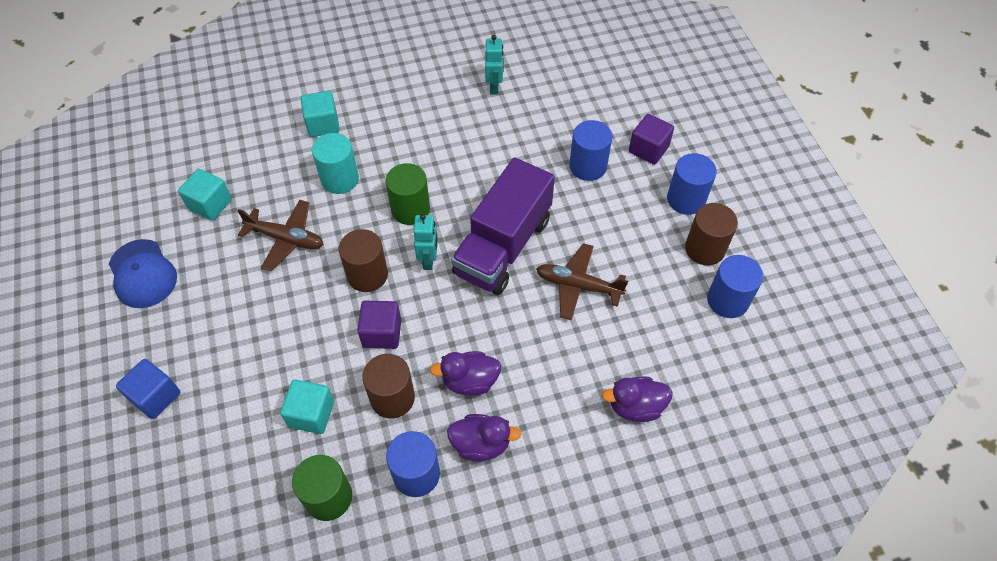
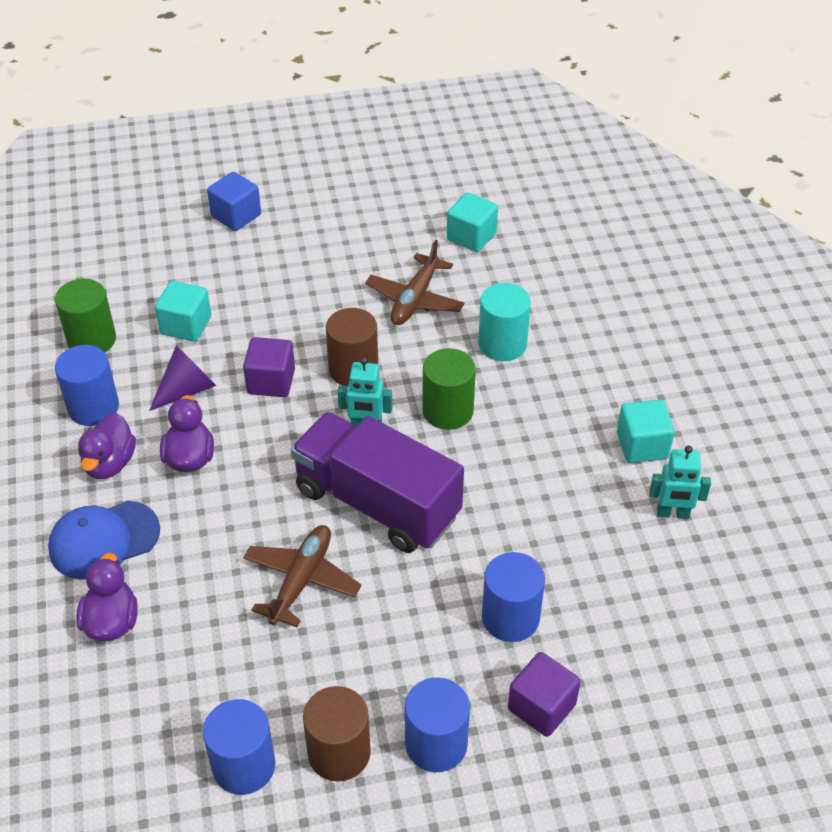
camera: 95 degrees right, 10 degrees down
(142, 274) = (383, 195): blue cap -> blue cap (104, 540)
(323, 124) = (595, 327): turquoise cube -> turquoise cube (642, 445)
(392, 398) = (187, 389): brown cylinder -> purple cone

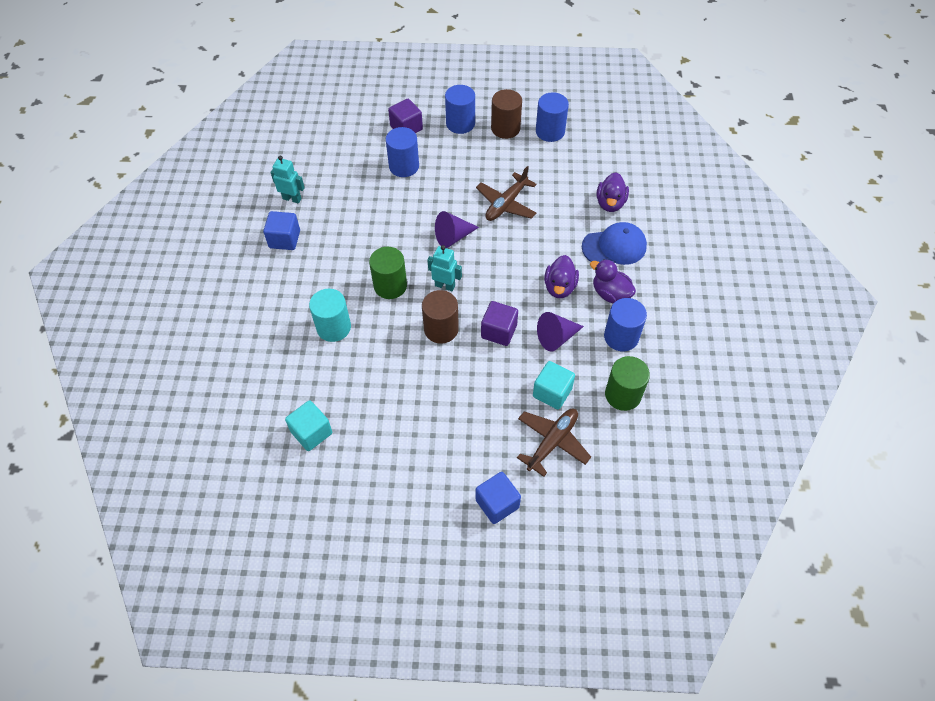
camera: 165 degrees left, 10 degrees up
(110, 463) = (610, 293): purple duck -> purple duck turned 75 degrees counterclockwise
(377, 503) = (453, 237): purple truck -> purple cone
(415, 299) = (378, 379): brown plane -> brown plane (552, 442)
(642, 445) = (284, 239): turquoise cube -> blue cube

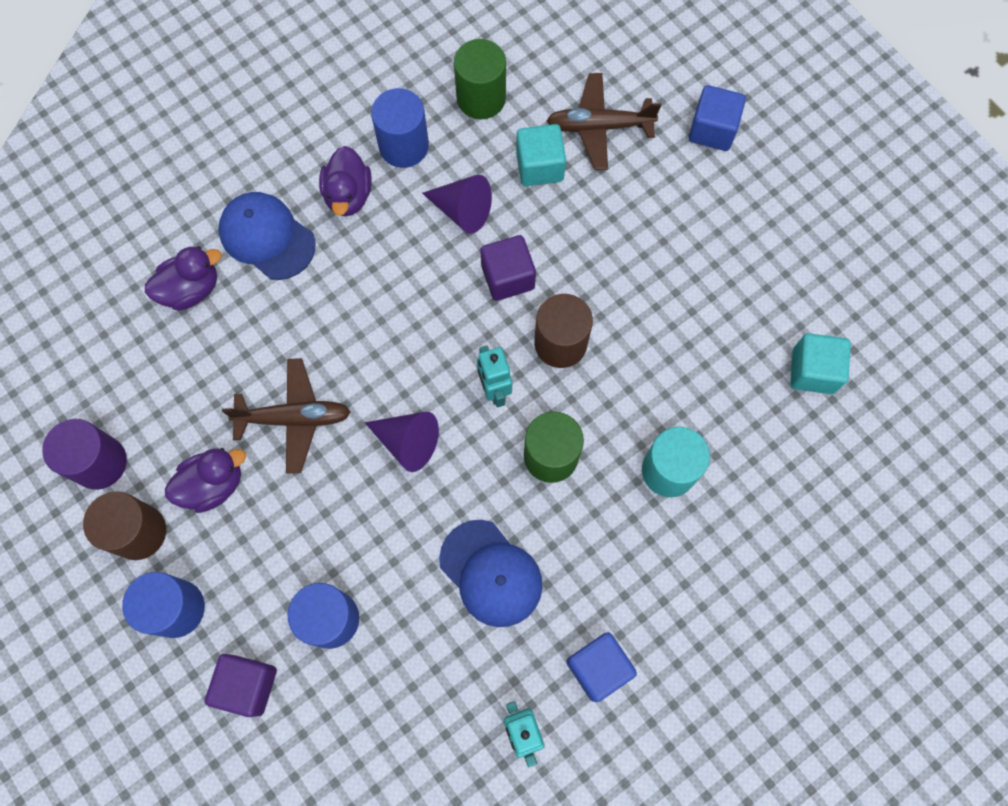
camera: 130 degrees left, 15 degrees up
(363, 229) = (491, 573): none -> blue cap
(550, 131) = (99, 463): blue cylinder -> purple cylinder
(559, 287) = (385, 256): purple duck -> purple duck (213, 484)

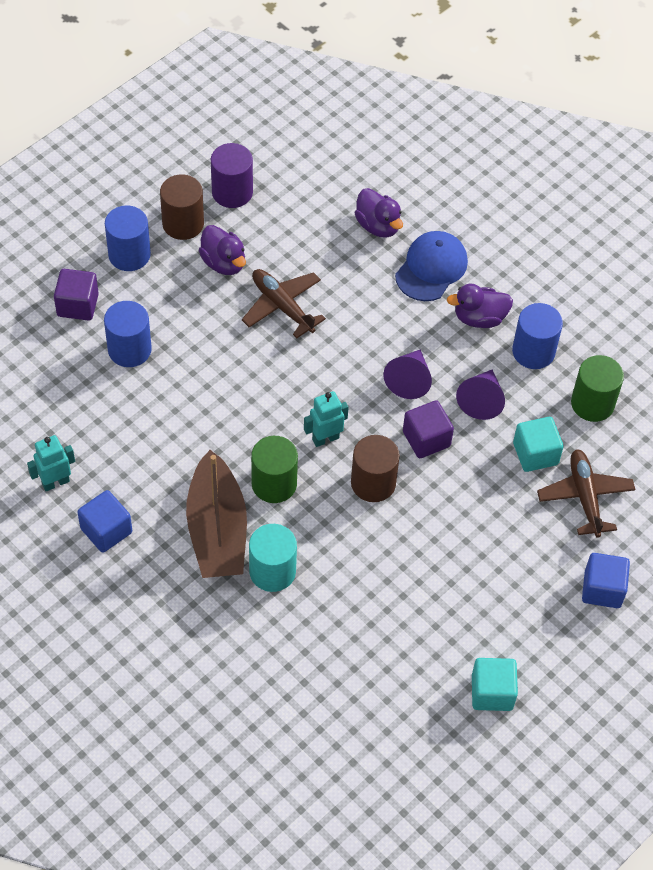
camera: 80 degrees right, 15 degrees down
(294, 418) = (282, 306): brown plane -> brown plane turned 150 degrees clockwise
(407, 442) = (273, 383): purple cone -> purple cone (409, 380)
(491, 573) = (174, 450): blue cap -> none
(608, 530) = (217, 530): none -> brown boat
(813, 371) = (377, 682): turquoise cube -> turquoise cube (492, 692)

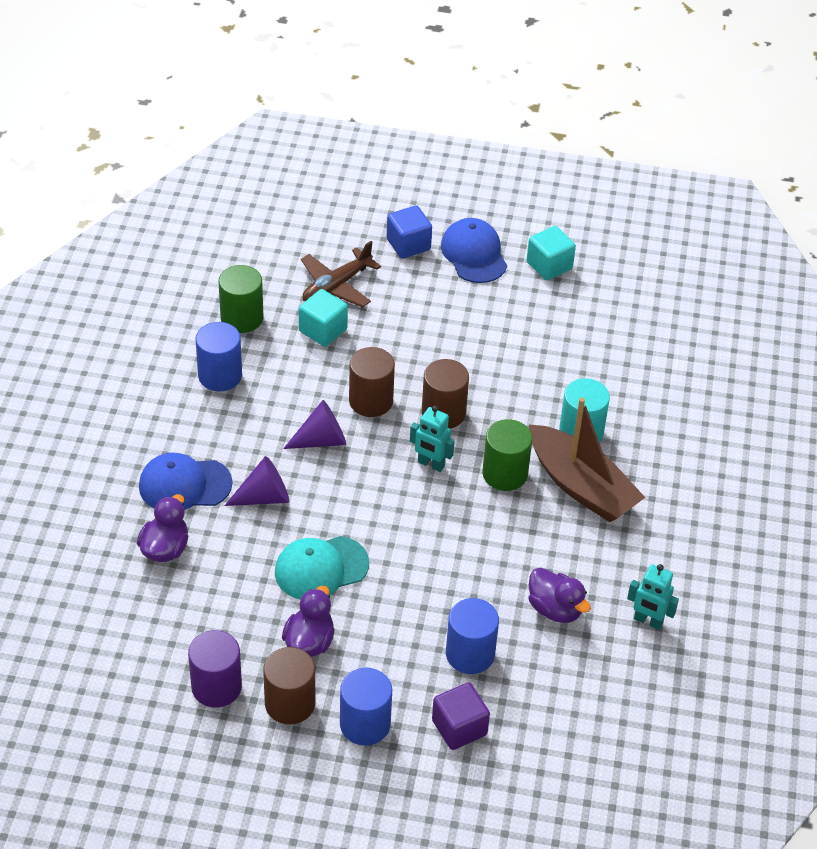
camera: 125 degrees left, 10 degrees down
(106, 530) = (654, 557): blue cube -> none
(217, 530) = (581, 486): brown boat -> brown boat turned 90 degrees clockwise
(282, 306) = (321, 568): brown plane -> turquoise cap
(426, 439) = (371, 401): purple cube -> brown cylinder
(479, 318) = (214, 426): purple duck -> purple duck (555, 609)
(481, 400) = (300, 385): purple cone -> purple cone (264, 497)
(552, 637) = (474, 254): none -> blue cap

